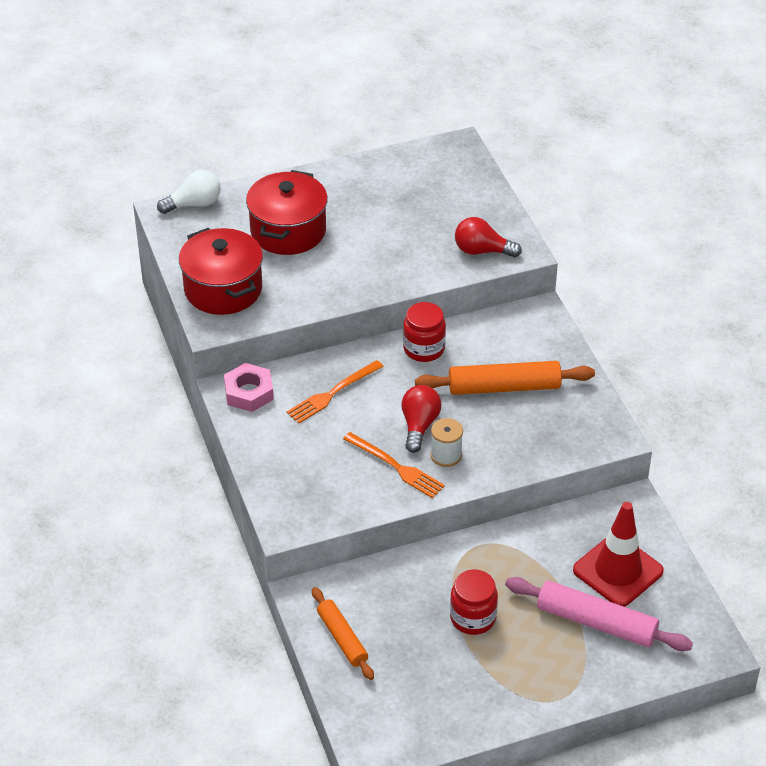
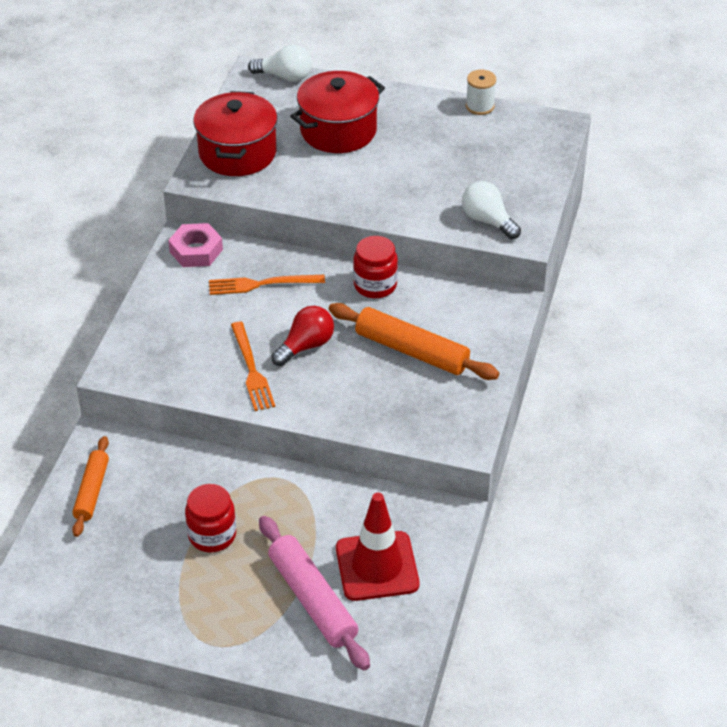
camera: 35 degrees right, 0 degrees up
(446, 455) = (303, 382): white spool -> white spool (480, 106)
(482, 251) = (487, 221): red light bulb -> white light bulb

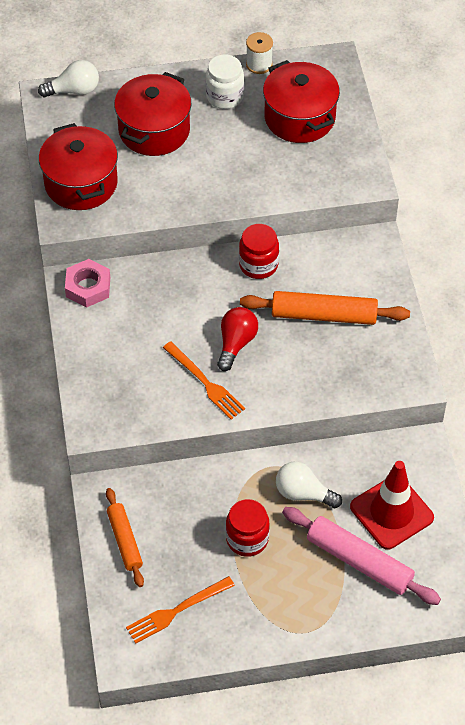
camera: 25 degrees left, 10 degrees up
(261, 284) = (164, 299): orange fork -> orange fork (177, 610)
(427, 123) = (225, 96): none -> white jar
(487, 221) = (330, 176): white light bulb -> white light bulb (303, 493)
(490, 162) = (299, 117): none -> red pot

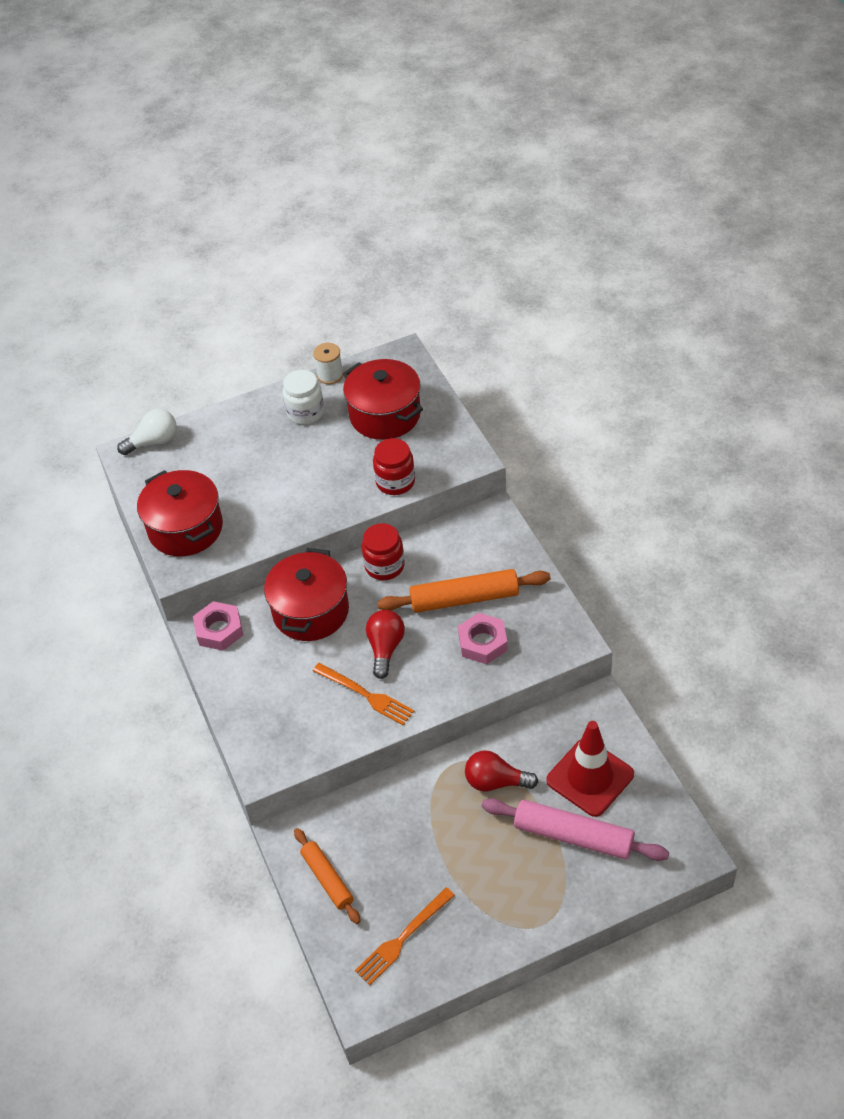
camera: 10 degrees left, 5 degrees down
(154, 130) = (245, 460): red pot -> red pot (311, 611)
(247, 539) = (453, 843): red jar -> red jar (395, 482)
(303, 493) = (495, 782): white light bulb -> red light bulb
(328, 361) = (483, 642): none -> pink nut

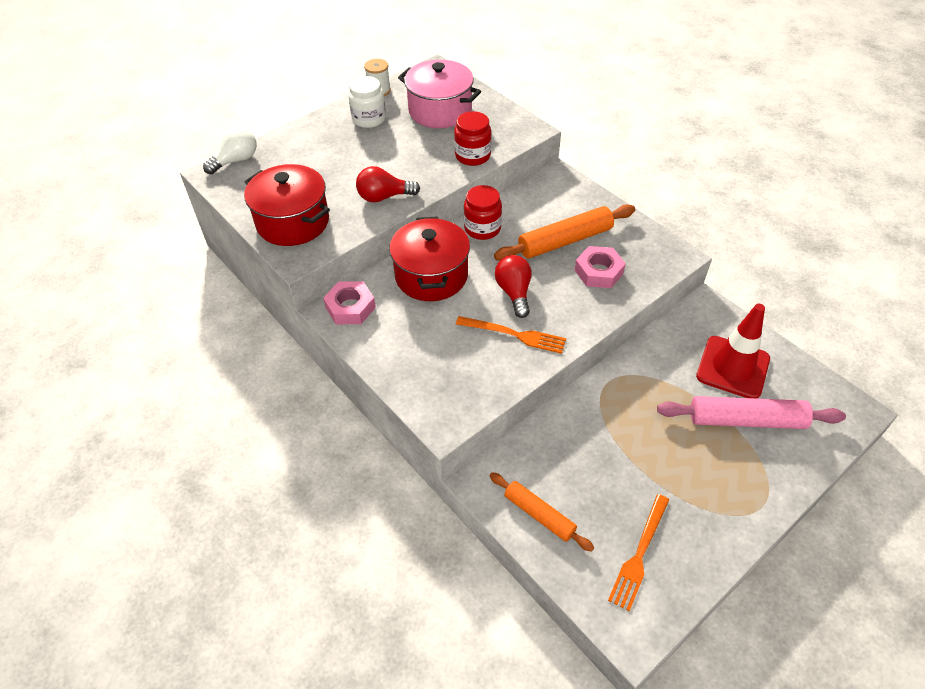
camera: 20 degrees left, 0 degrees up
(385, 415) = (440, 111): red pot -> pink pot
(495, 782) = (653, 389): red light bulb -> red light bulb (384, 197)

